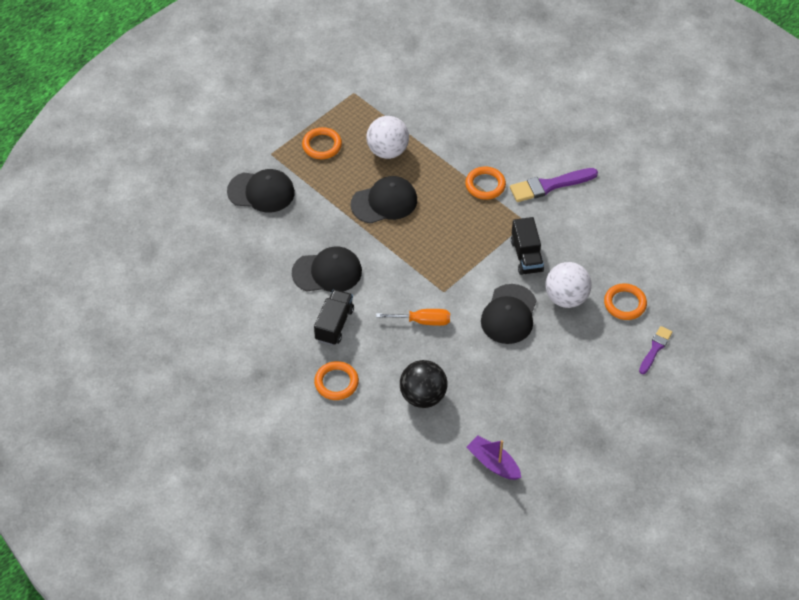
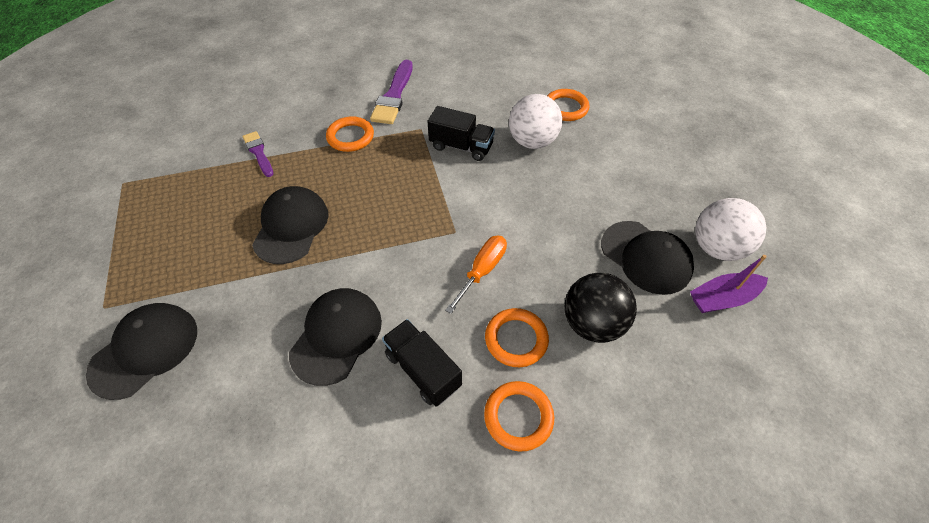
camera: 60 degrees left, 0 degrees up
(322, 145) = (153, 247): orange ring -> orange ring (516, 339)
(387, 151) = (229, 191): white ball -> white ball (716, 248)
(509, 314) = (524, 192): black cap -> black cap (646, 257)
(655, 349) = (629, 111): purple brush -> purple brush (258, 153)

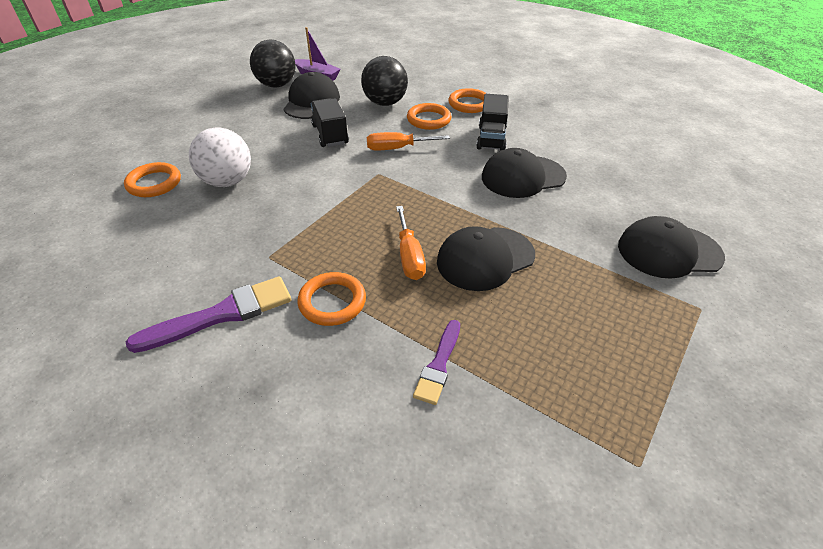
camera: 130 degrees left, 10 degrees down
(342, 190) = (409, 256): none -> orange screwdriver
(461, 146) = (273, 217): black truck -> black truck (330, 135)
(716, 248) = (276, 85): white ball -> black ball

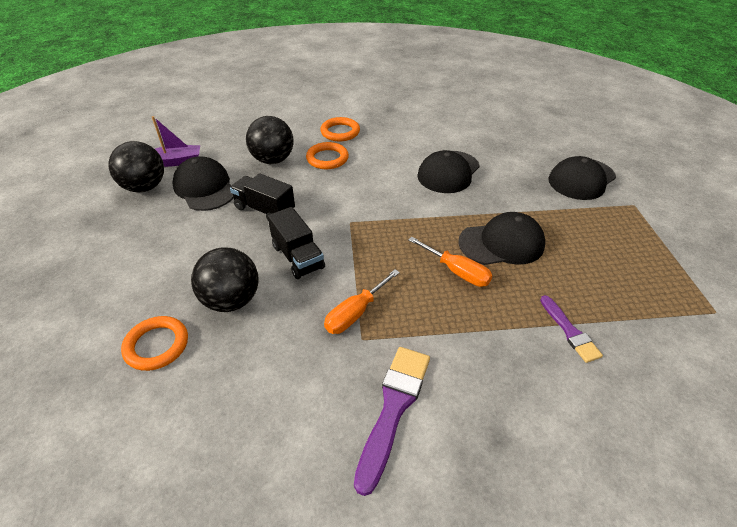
camera: 40 degrees left, 0 degrees up
(227, 182) = (231, 300): white ball -> black ball
(332, 302) = (455, 339): orange ring -> none
(397, 148) = (336, 194): orange screwdriver -> orange screwdriver (355, 313)
(485, 258) = (501, 243): black cap -> black cap turned 120 degrees counterclockwise
(491, 138) = (391, 153): black truck -> black truck (298, 257)

